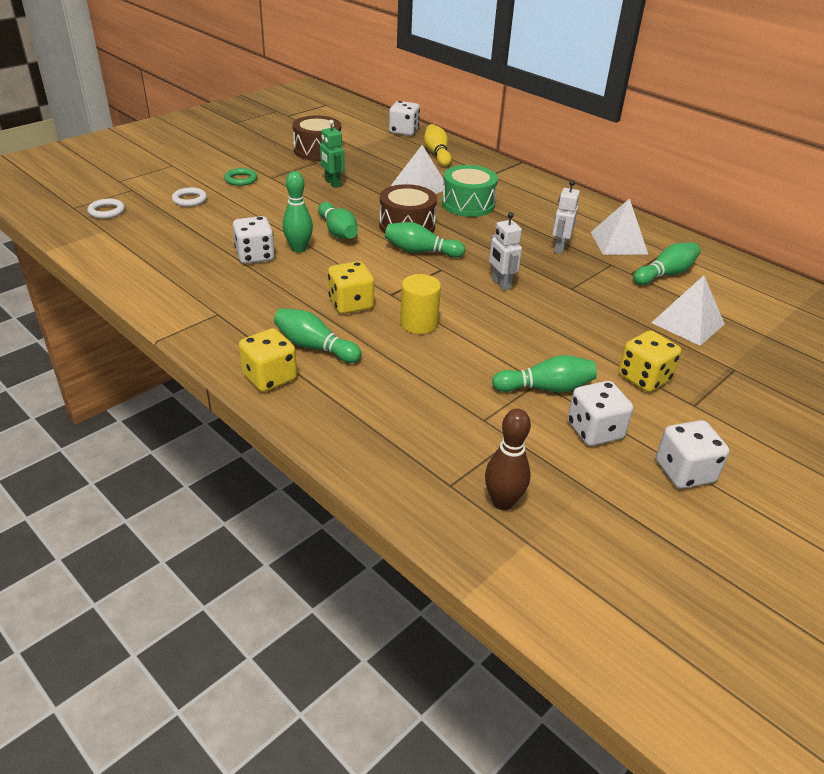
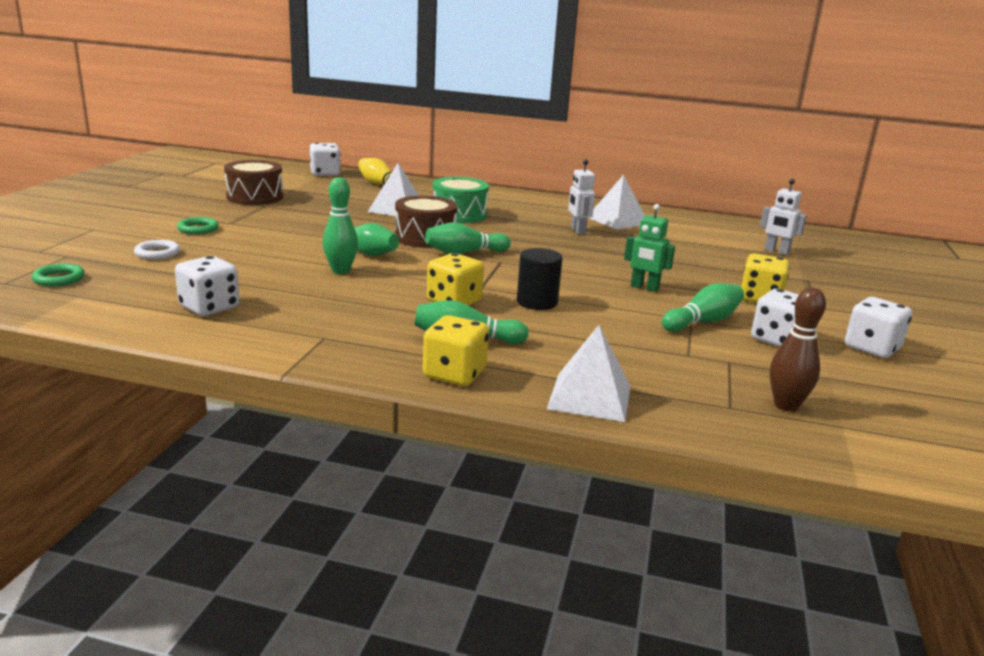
camera: 30 degrees left, 15 degrees down
(106, 211) = (59, 279): white ring -> green ring
(255, 256) = (300, 284): white dice -> white dice (209, 307)
(332, 183) = (306, 218): green robot -> green robot (644, 288)
(419, 323) = (537, 302): yellow cylinder -> black cylinder
(501, 283) = (565, 262): white robot -> white robot (776, 251)
(665, 274) = (679, 233): green bowling pin -> none
(687, 323) = (738, 259): white pyramid -> white pyramid (589, 397)

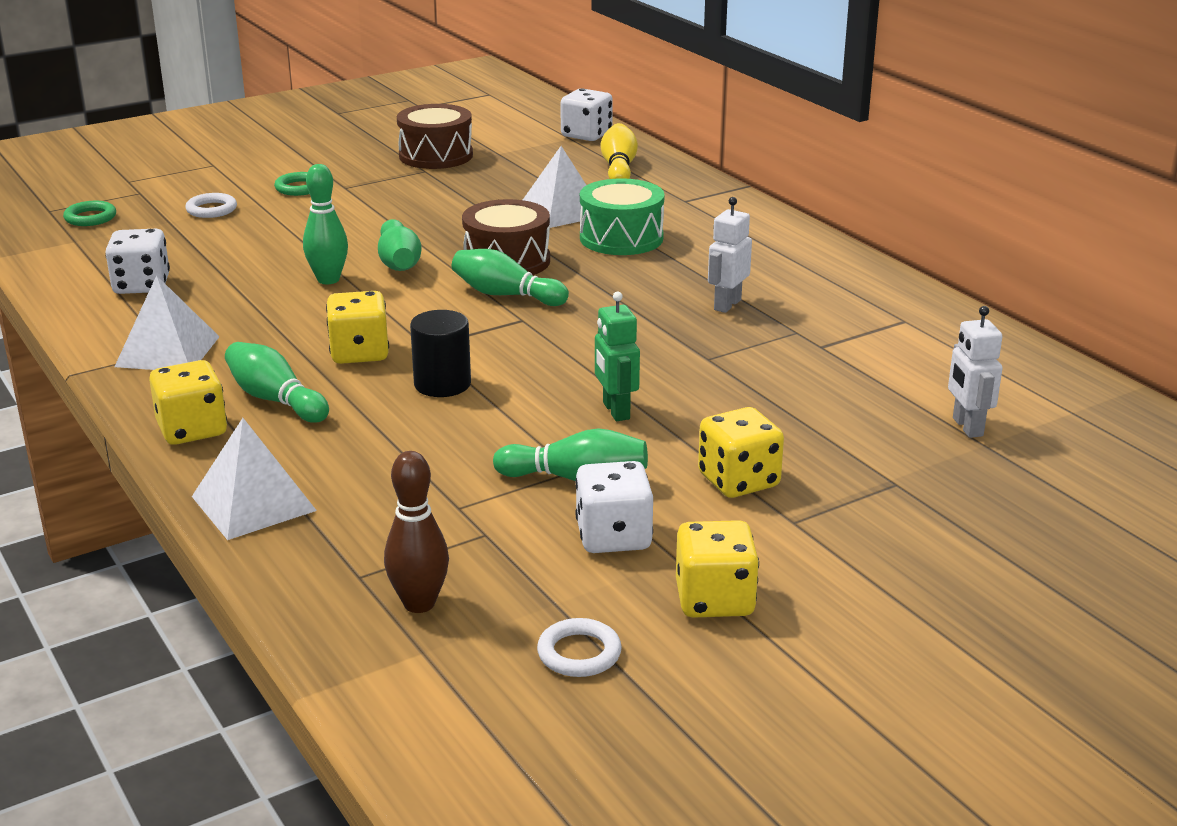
camera: 45 degrees right, 5 degrees up
(617, 220) = (830, 304): white pyramid -> white pyramid (168, 351)
(871, 348) = (714, 600): white dice -> yellow dice
(891, 393) = (579, 653): none -> white ring

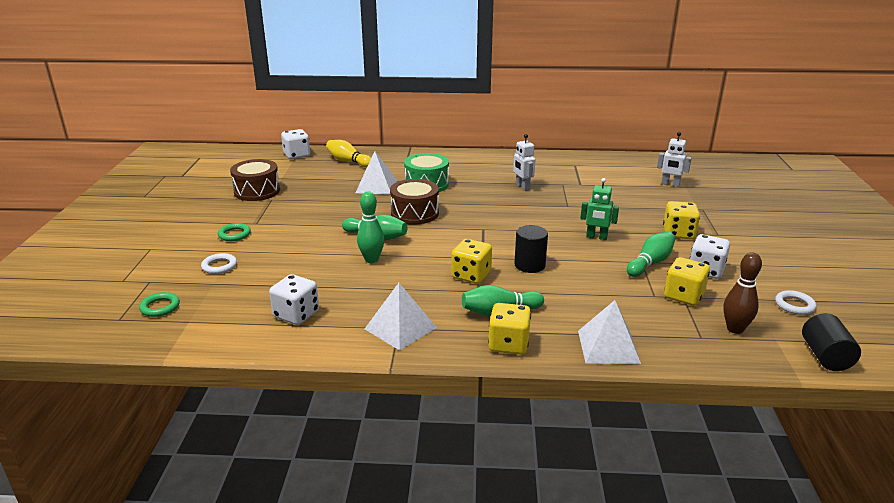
camera: 55 degrees left, 0 degrees up
(409, 713) = (825, 357): none -> black cylinder
(506, 295) = (452, 224): green bowling pin -> none
(714, 600) = (768, 267): yellow dice -> yellow dice (683, 296)

